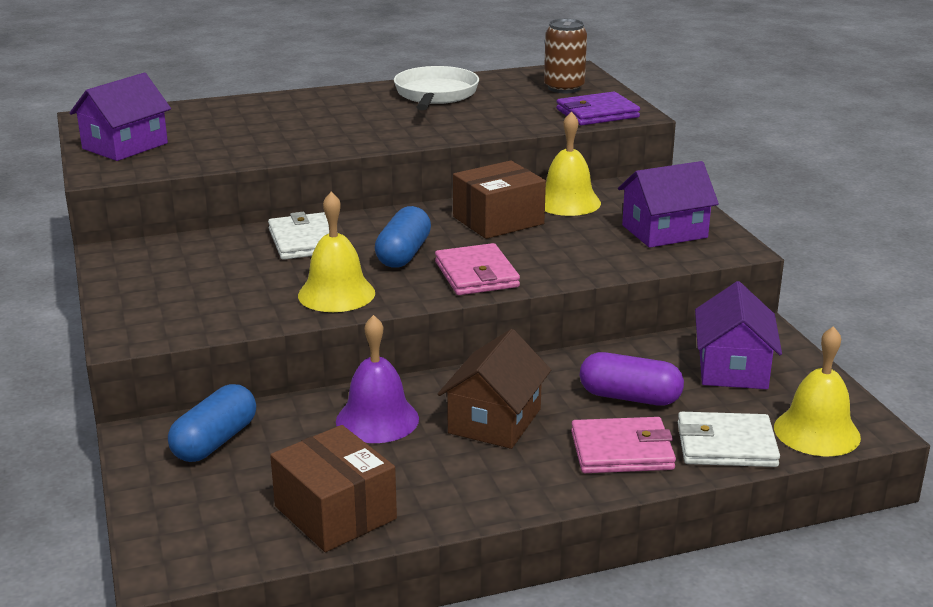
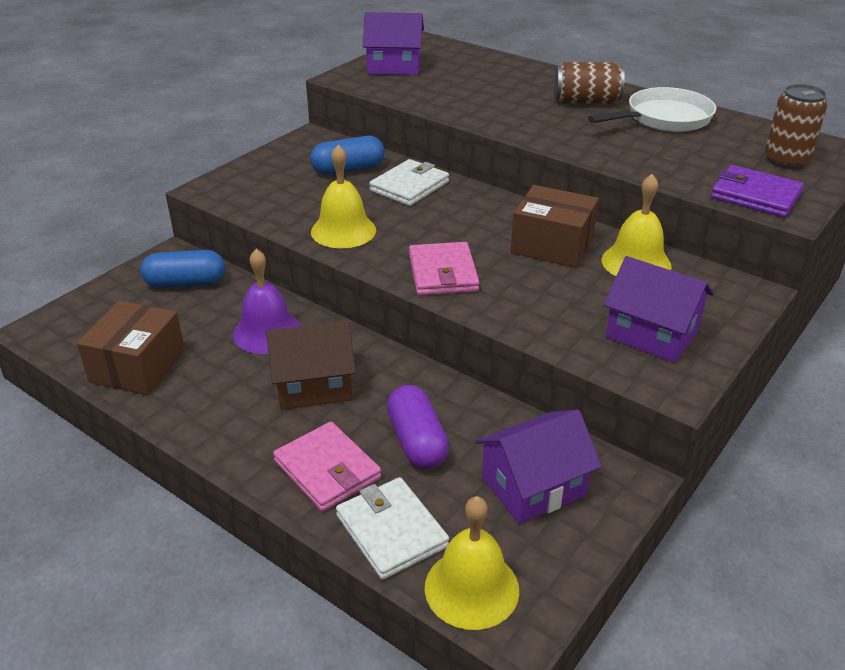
camera: 55 degrees right, 10 degrees up
(356, 106) = (586, 102): none -> brown can
(403, 254) = (437, 230): blue capsule -> blue capsule (348, 169)
(476, 274) = (443, 273): pink wallet -> pink wallet turned 45 degrees counterclockwise

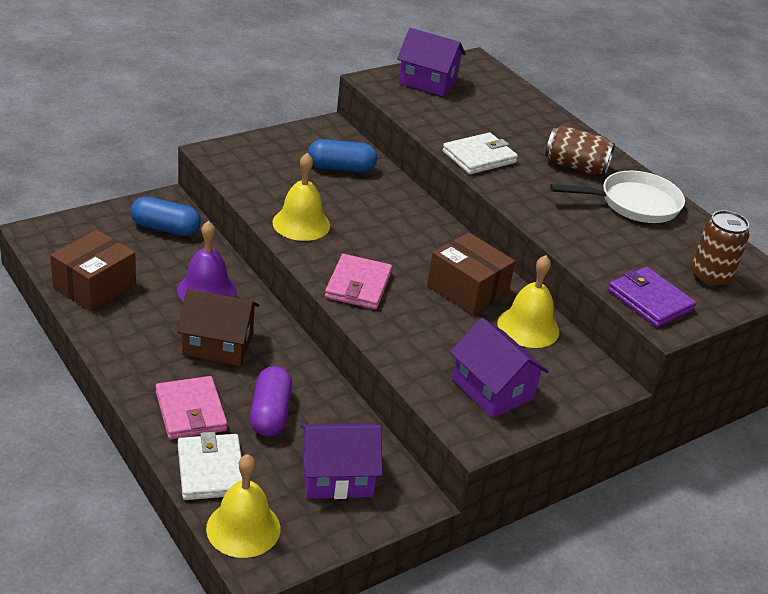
camera: 15 degrees right, 0 degrees up
(409, 186) = (383, 199): white wallet -> white wallet (479, 157)

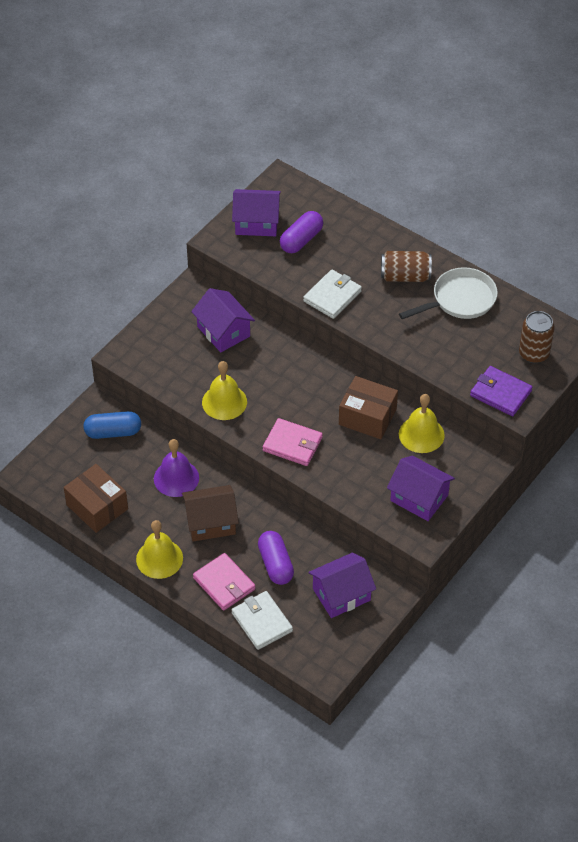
camera: 15 degrees left, 15 degrees up
(94, 286) = (97, 507): brown box -> brown box turned 60 degrees counterclockwise
(243, 528) = (303, 654): yellow bell -> yellow bell (159, 558)
(341, 168) = (223, 331): blue capsule -> purple house
(358, 285) = (292, 444): pink wallet -> pink wallet turned 60 degrees counterclockwise
(469, 106) = (301, 240): none -> purple capsule

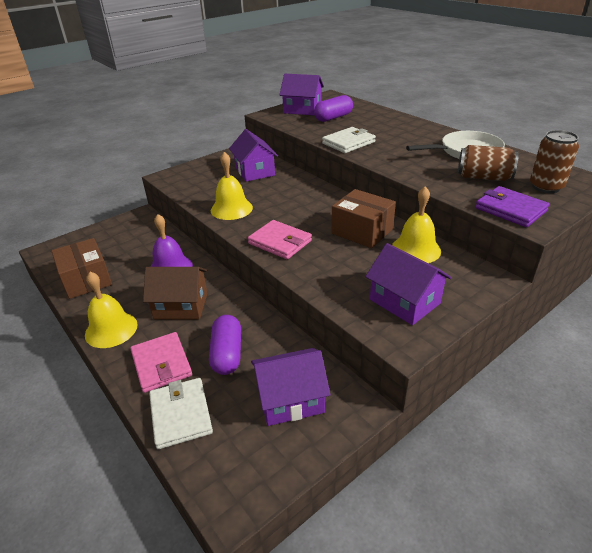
camera: 15 degrees right, 15 degrees down
(113, 432) = (139, 232): blue capsule -> none
(405, 276) = (416, 137): brown can -> brown can (483, 177)

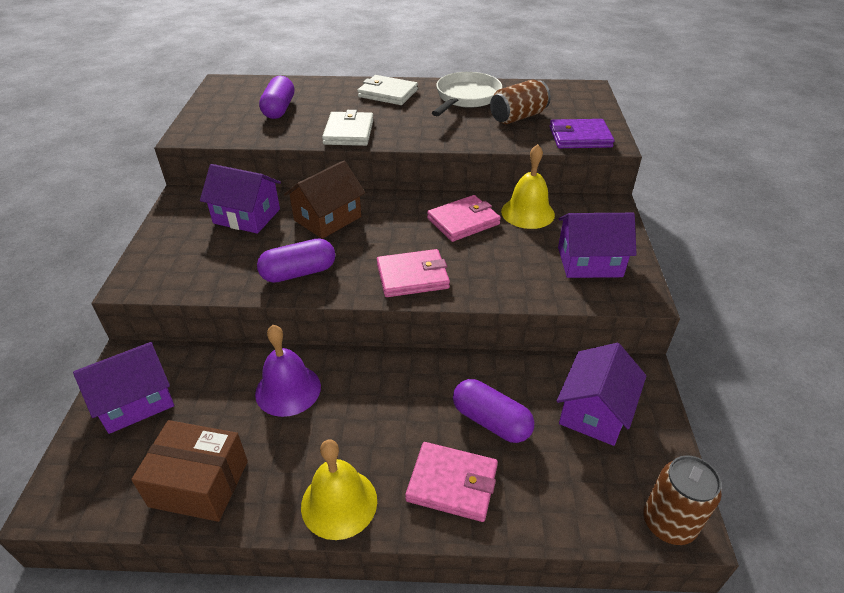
camera: 50 degrees left, 5 degrees up
(181, 306) = (371, 417): brown house -> brown house (327, 218)
(181, 414) = (544, 505): white wallet -> white wallet (388, 93)
(231, 209) = (299, 273): yellow bell -> purple capsule
(302, 109) = (222, 112): purple house -> purple house (135, 401)
(362, 231) = (463, 221): brown box -> pink wallet
(546, 187) = (569, 106): brown can -> brown can (668, 523)

